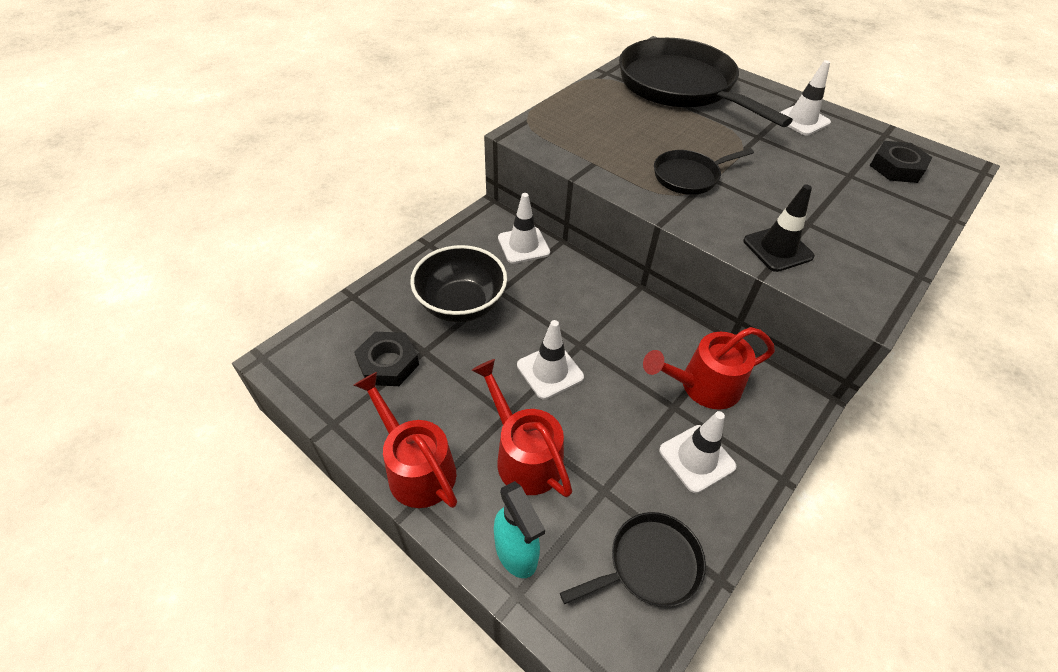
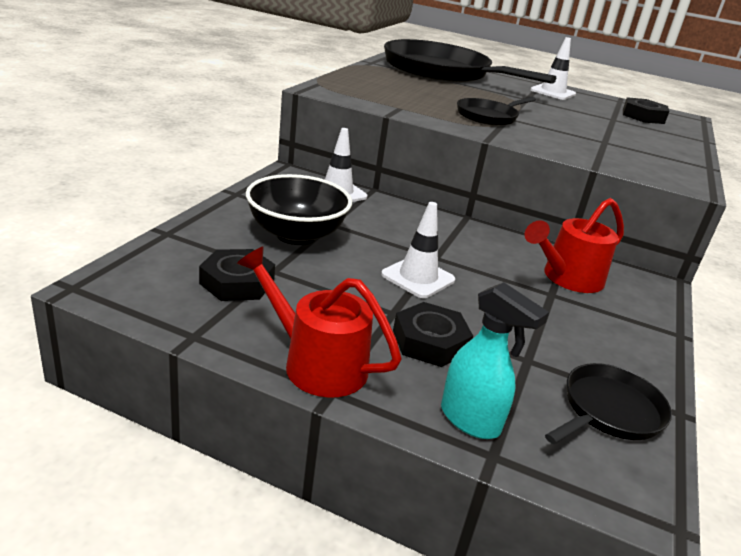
camera: 20 degrees left, 20 degrees down
(524, 455) = (430, 341): red watering can -> black nut
(696, 458) = (597, 328): white traffic cone -> none
(777, 249) = (594, 154): black traffic cone -> none

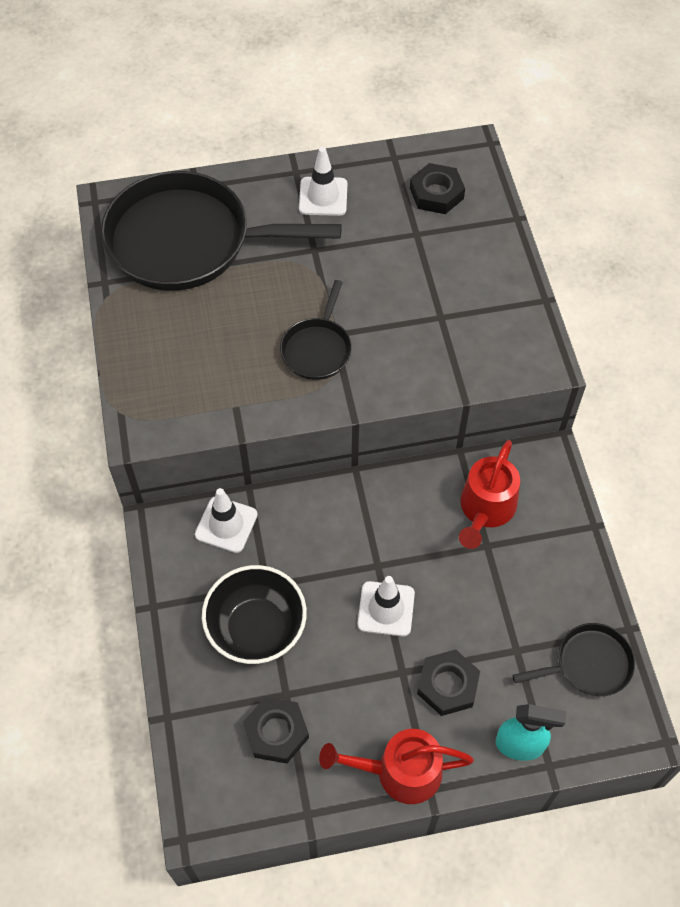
camera: 30 degrees left, 30 degrees up
(609, 411) = (588, 664): black pan -> black pan turned 60 degrees clockwise

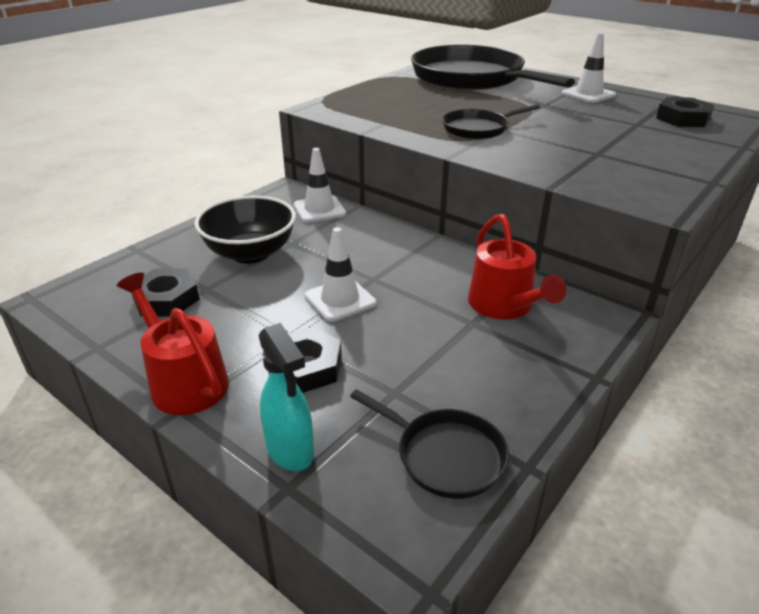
camera: 50 degrees right, 25 degrees down
(485, 509) = (504, 306): red watering can -> red watering can turned 90 degrees counterclockwise

